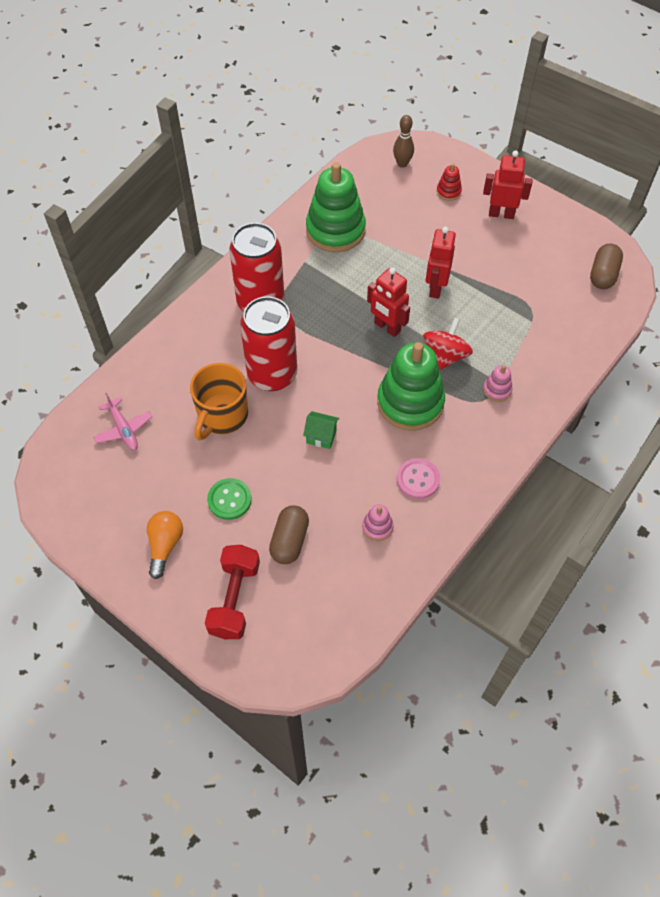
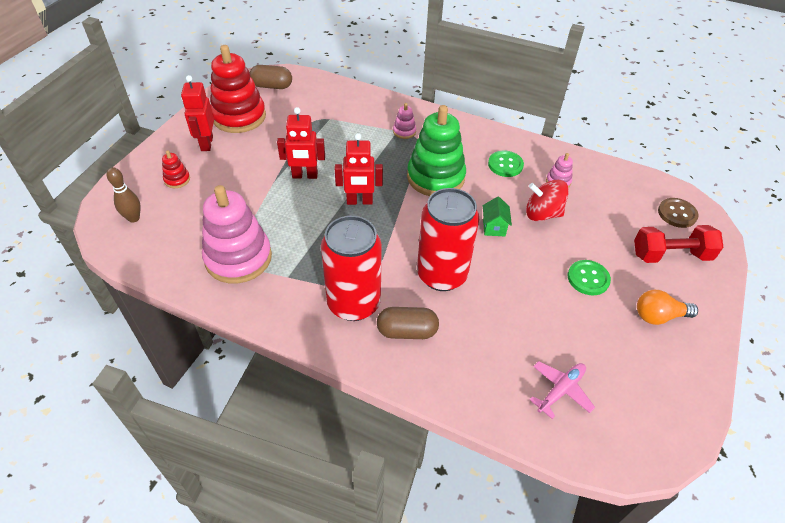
camera: 105 degrees left, 10 degrees down
(222, 416) = (505, 305): orange mug -> none
(289, 540) = (600, 230): brown capsule -> brown capsule (407, 331)
(293, 641) = (677, 214): none -> brown button
(335, 230) = (238, 258): green stacking toy -> pink stacking toy
(387, 327) = (359, 201): red robot -> red robot turned 60 degrees clockwise
(418, 479) = (505, 165): pink button -> green button
(445, 356) = (380, 162): red spinning top -> red spinning top (542, 214)
(545, 242) = (239, 117): none -> red stacking toy

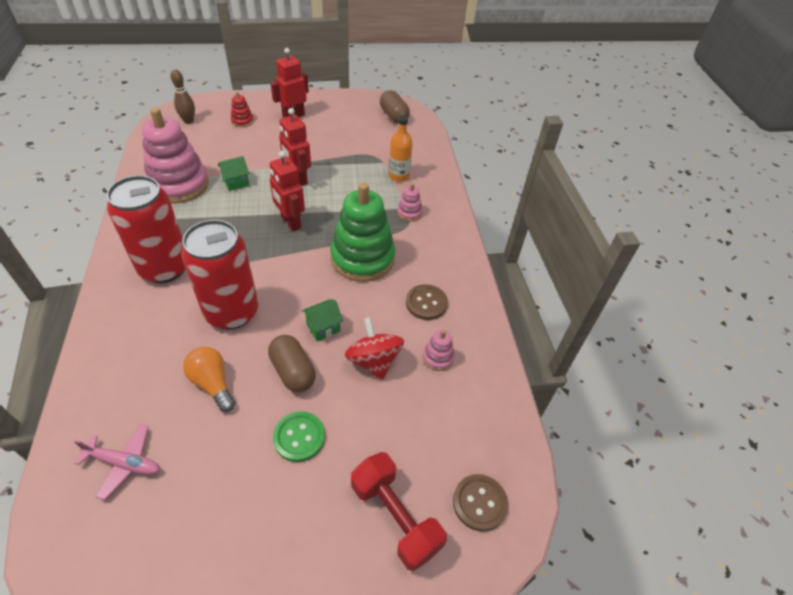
camera: 55 degrees right, 0 degrees up
(239, 117) = (339, 117): red stacking toy -> none
(272, 216) = (236, 182): none -> green house
(355, 118) = (399, 176): none -> orange bottle
(407, 331) = (149, 314): brown capsule -> brown capsule (293, 371)
(505, 165) = (426, 303): green button -> brown button
(658, 316) = (279, 532): orange light bulb -> orange light bulb (212, 383)

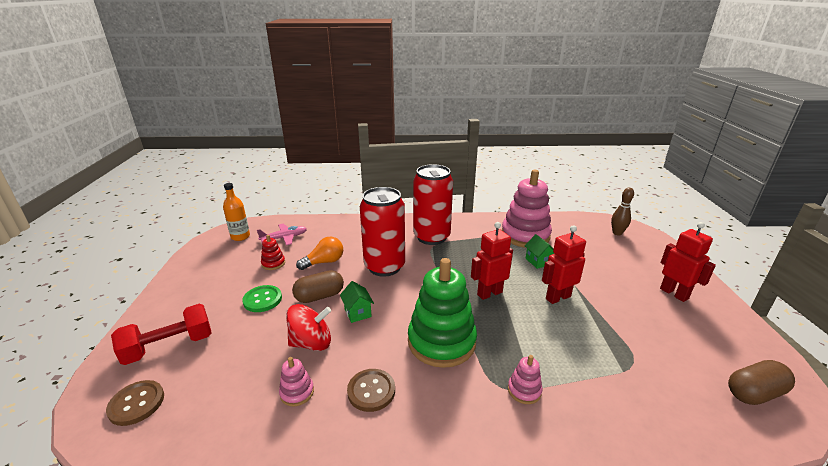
camera: 100 degrees right, 20 degrees down
(124, 463) = (284, 238): pink plane -> pink plane turned 135 degrees counterclockwise
(242, 121) = (638, 260): red stacking toy -> red stacking toy (273, 263)
(399, 176) = (599, 386): orange bottle -> orange bottle (240, 237)

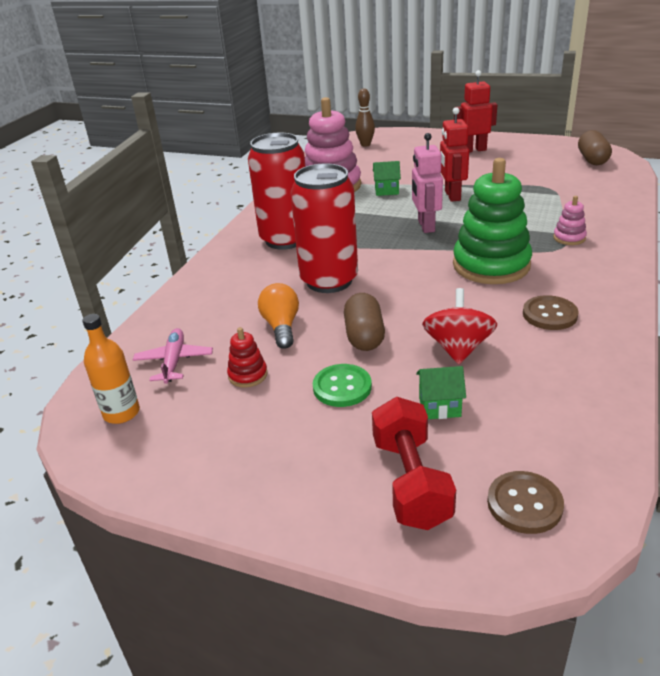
camera: 65 degrees left, 5 degrees up
(297, 392) = (539, 363): pink stacking toy -> none
(357, 313) = (416, 310): green house -> green house (439, 407)
(489, 293) = (425, 226): red robot -> pink robot

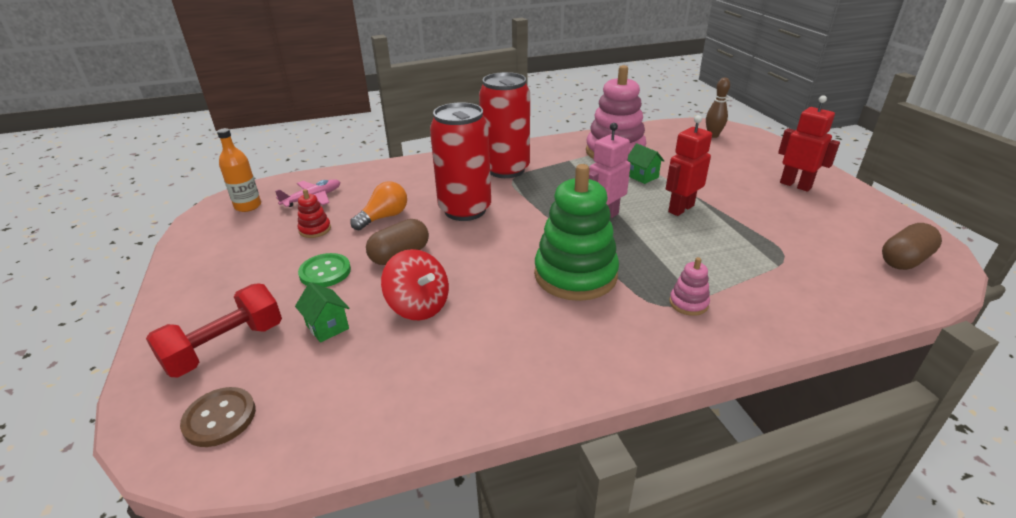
camera: 50 degrees right, 0 degrees up
(458, 348) = (418, 306): red spinning top -> red spinning top turned 75 degrees clockwise
(549, 314) = (520, 339): brown button -> none

